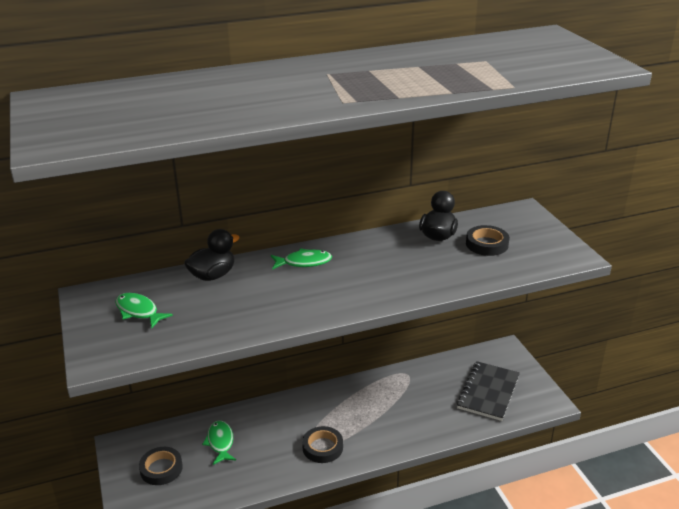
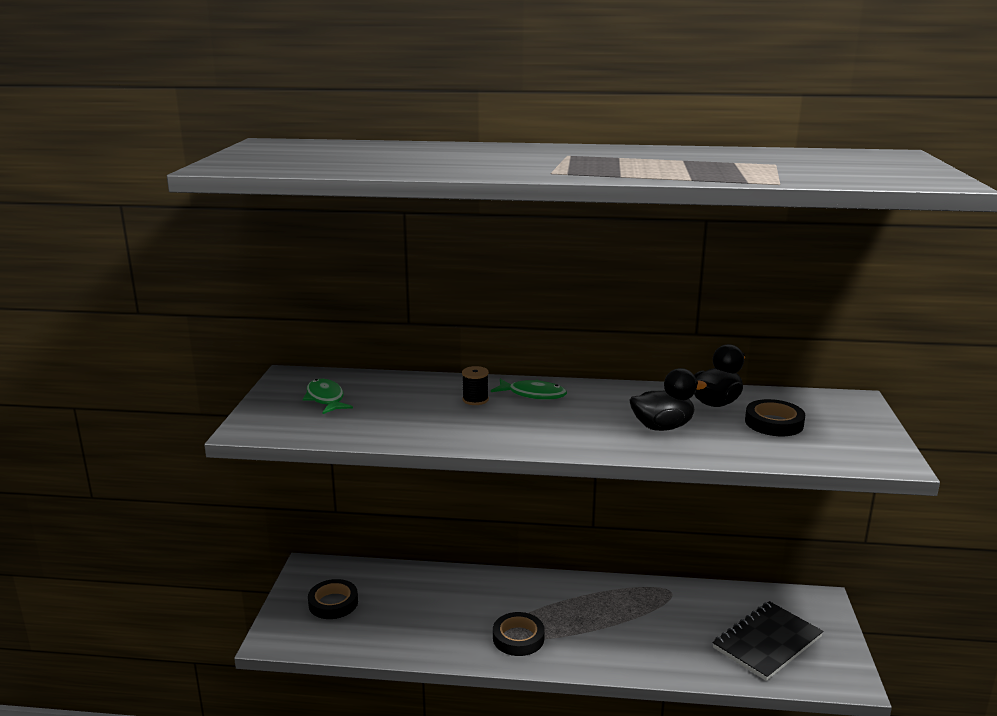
camera: 25 degrees right, 10 degrees down
(213, 275) = (426, 385): black duck -> black duck (662, 427)
(220, 442) = (409, 597): green fish -> none
(263, 279) = (475, 400): none -> black spool

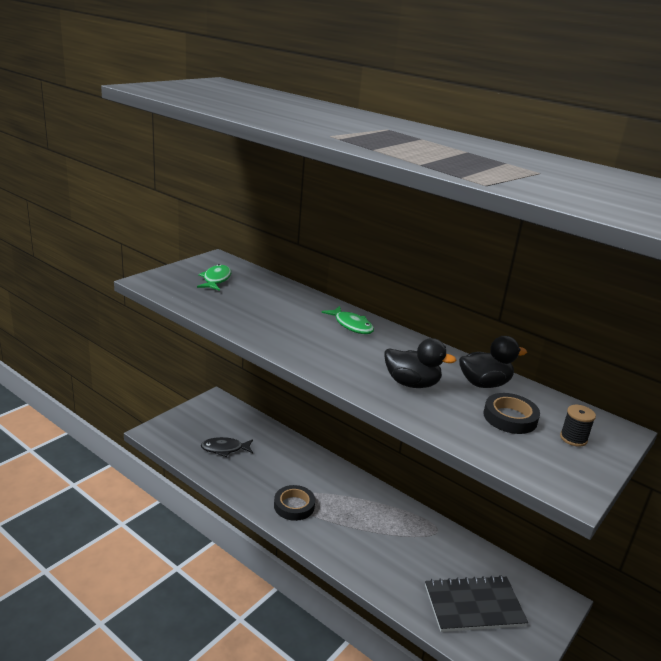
camera: 30 degrees right, 5 degrees up
(333, 603) = (207, 427): black tape -> none
(380, 616) = (224, 449): none -> black fish
(475, 400) = (306, 314): black spool -> black spool (573, 438)

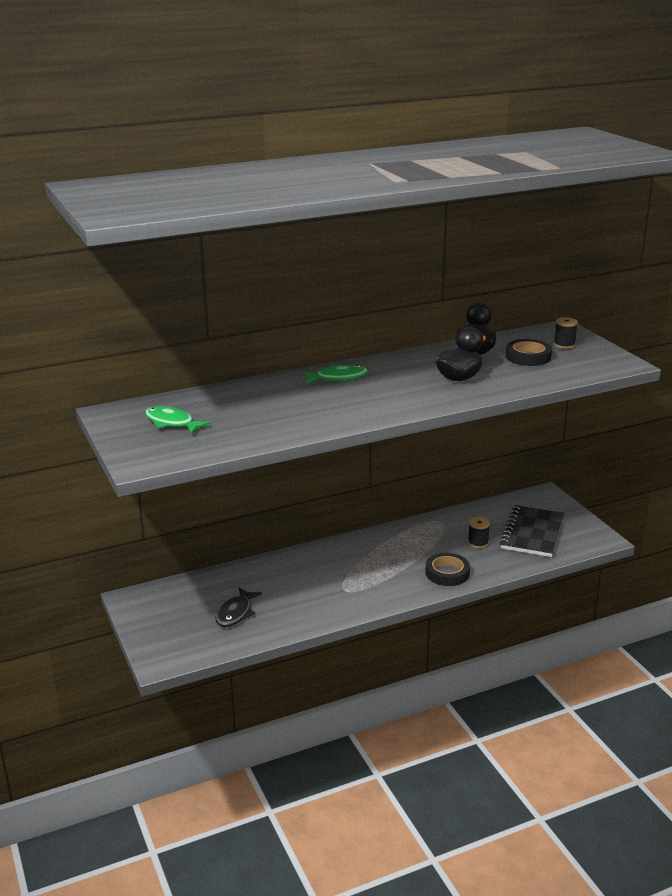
camera: 60 degrees left, 0 degrees up
(294, 506) = (360, 590): black tape -> black tape (447, 573)
(422, 566) = (478, 543): none -> black spool

